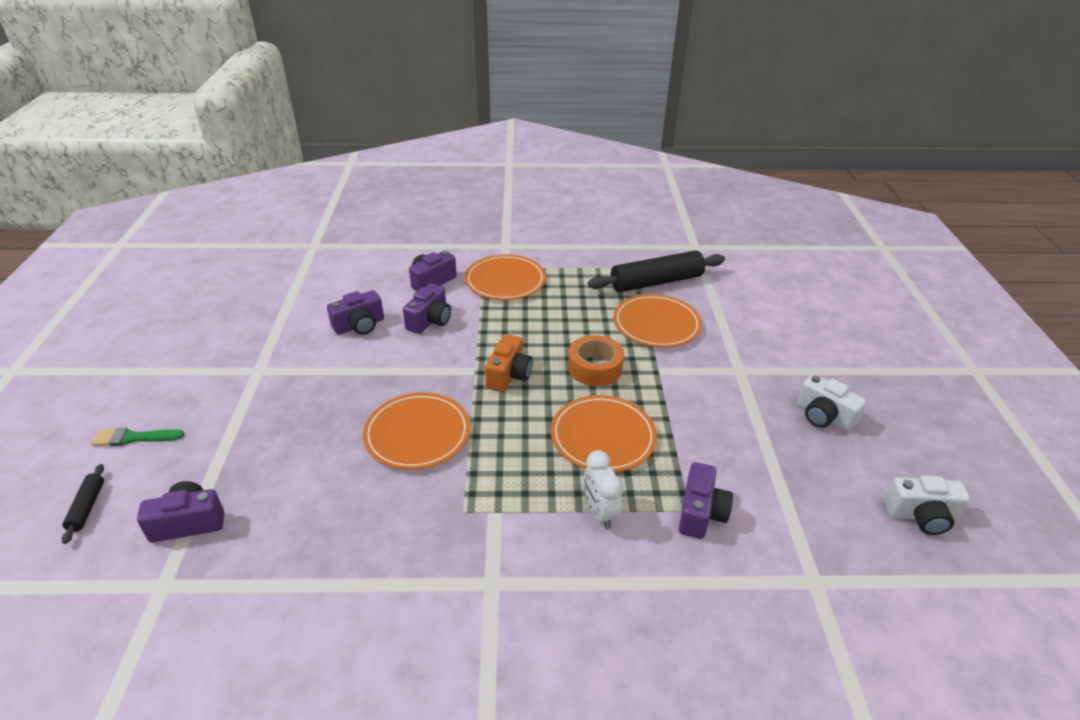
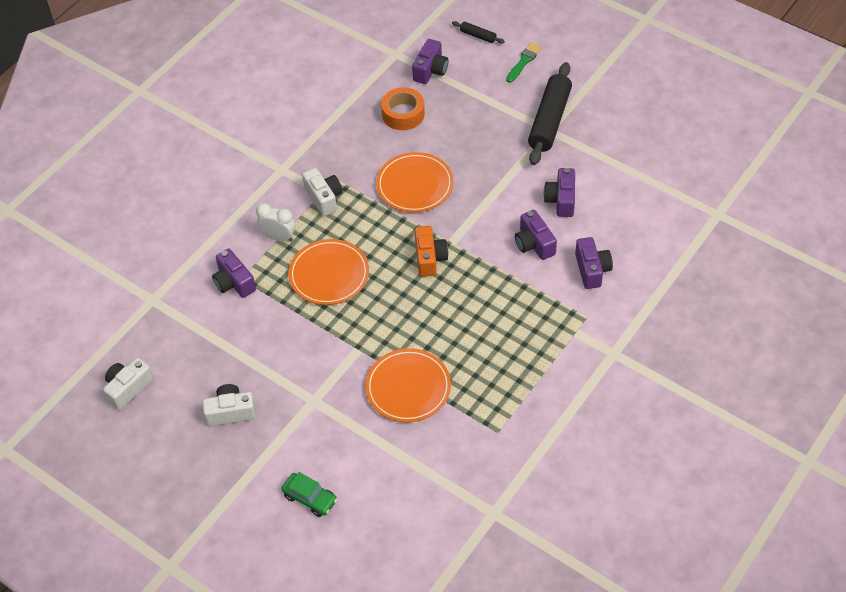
camera: 130 degrees right, 15 degrees up
(503, 504) = (324, 198): none -> white camera
(505, 281) = (553, 321): orange plate -> none
(509, 375) = (429, 258): orange camera -> orange camera turned 150 degrees counterclockwise
(595, 368) = (394, 312): orange tape -> orange tape (403, 114)
(656, 282) = (463, 431): black rolling pin -> black rolling pin (549, 120)
(812, 327) = (310, 498): none -> green car

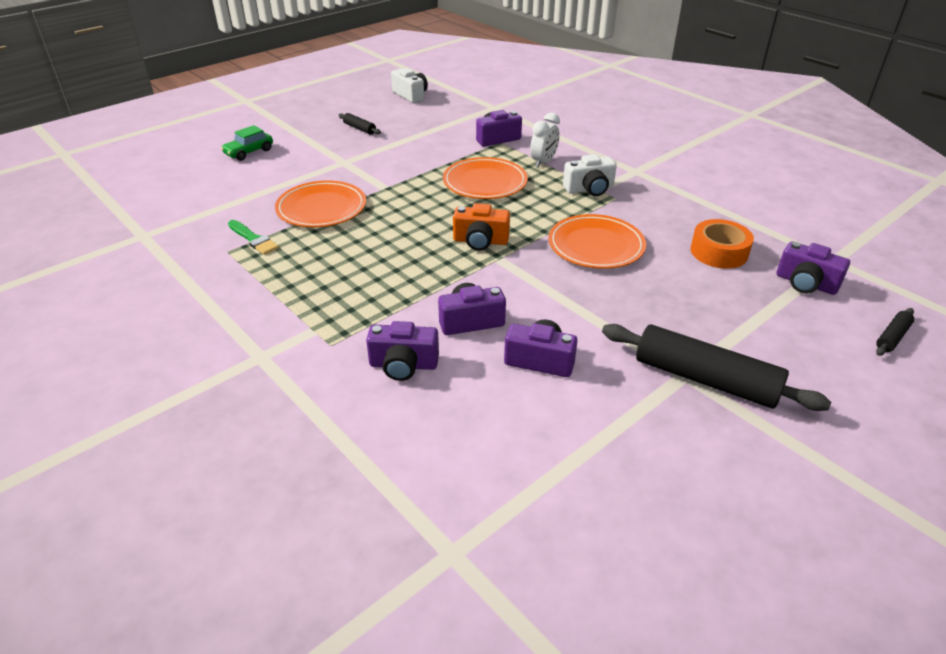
camera: 100 degrees right, 15 degrees down
(231, 412) = (359, 128): white camera -> black rolling pin
(524, 61) = (841, 376): green brush -> green brush (253, 239)

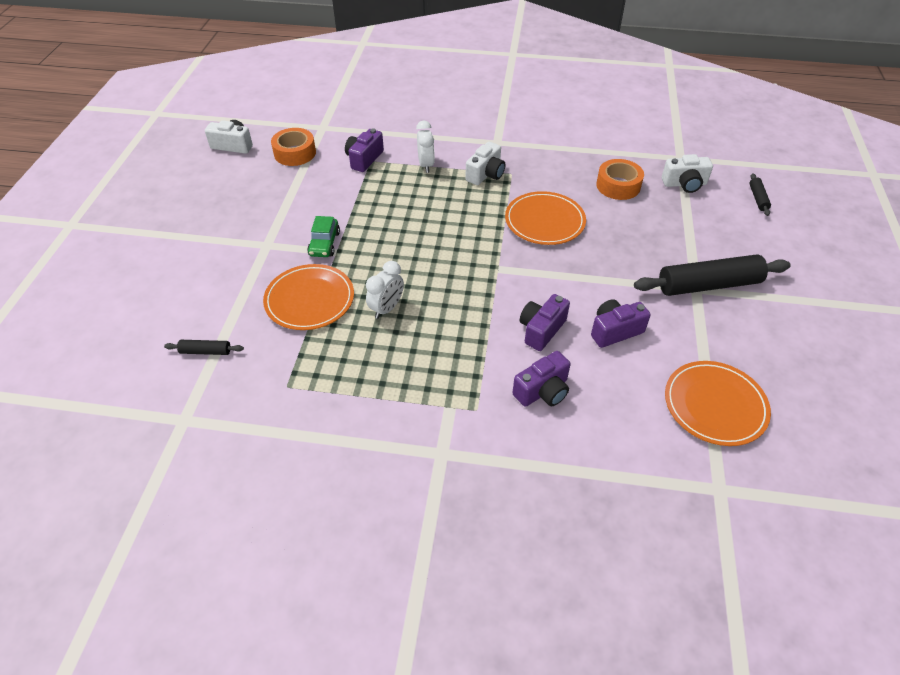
camera: 40 degrees left, 10 degrees up
(249, 152) = (160, 280): green car -> green car (324, 244)
(253, 239) = (293, 362): green brush -> none
(359, 128) = (233, 203): black rolling pin -> black rolling pin (205, 351)
(367, 241) = (387, 308): none -> white clock
(448, 115) = (295, 153): none -> orange tape
(480, 241) = (468, 261): orange camera -> none
(485, 182) = (406, 206): orange plate -> orange plate (715, 405)
(805, 283) = (684, 184): purple camera -> white camera

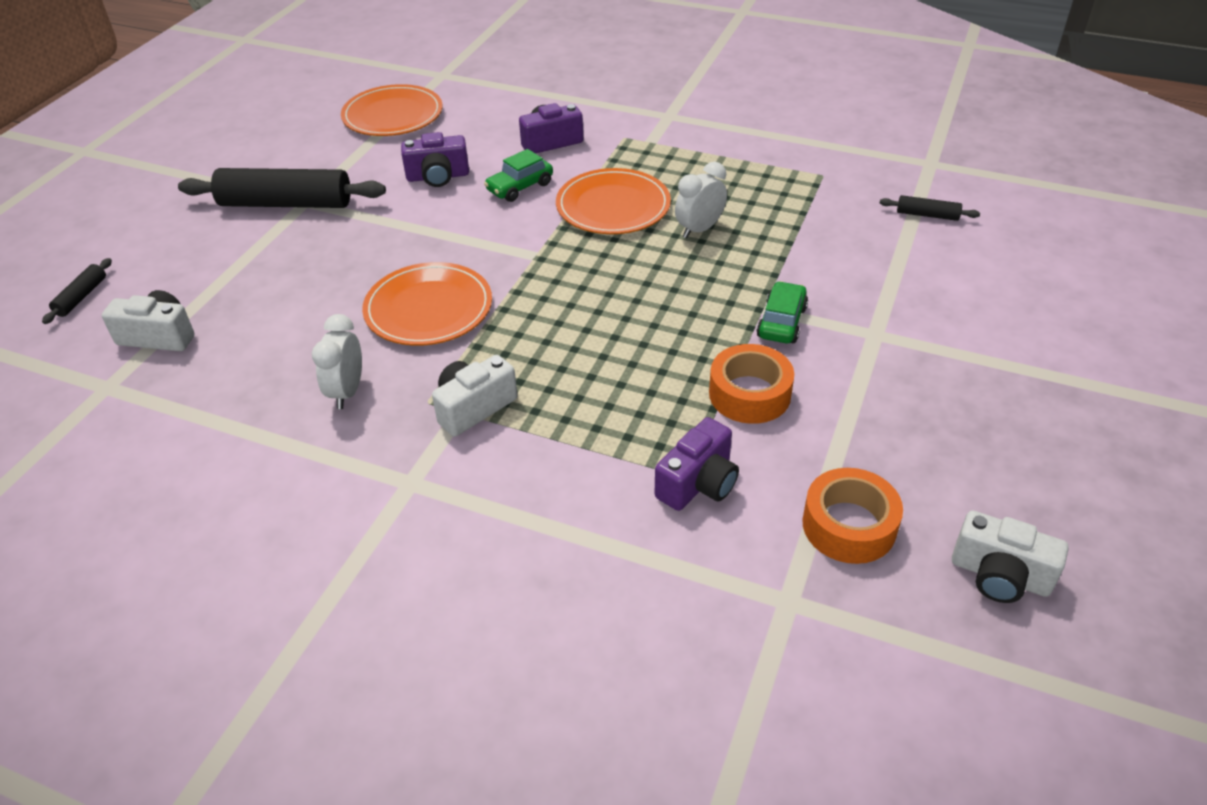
camera: 165 degrees left, 5 degrees down
(309, 300) = (801, 251): orange plate -> orange plate (613, 206)
(426, 165) = (577, 447): white clock -> white clock (347, 392)
(541, 330) = (520, 187): purple camera -> green car
(618, 186) = (266, 349): orange tape -> orange tape (749, 394)

